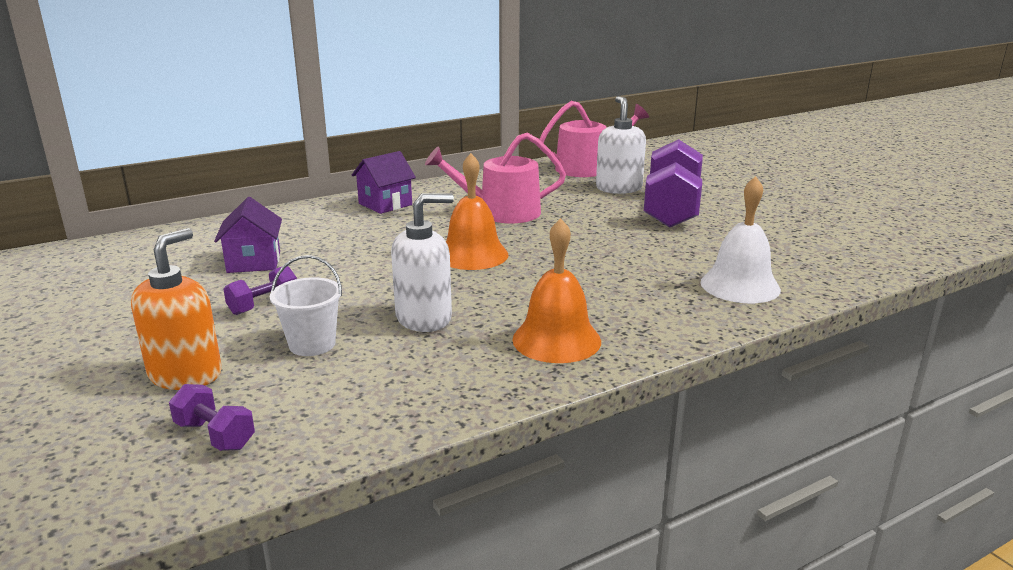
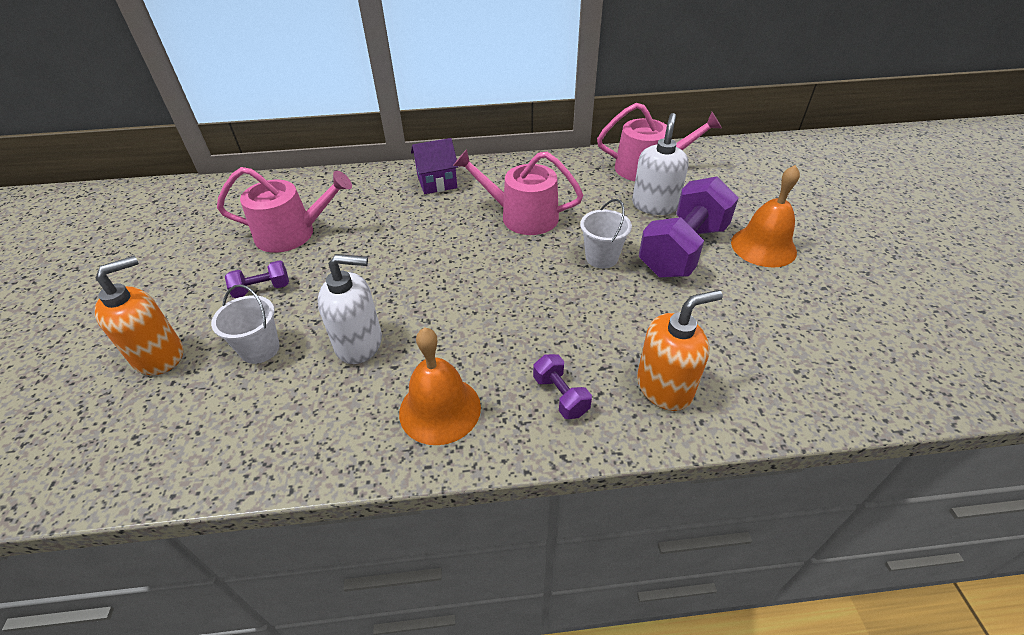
camera: 25 degrees right, 20 degrees up
(215, 435) = (128, 434): purple dumbbell -> purple dumbbell (560, 396)
(254, 262) = (292, 233): purple house -> pink watering can
(472, 255) = (456, 269): orange bell -> orange bell (763, 247)
(605, 225) = (601, 258): none -> white bucket
(740, 285) = (664, 387): white bell -> orange soap dispenser

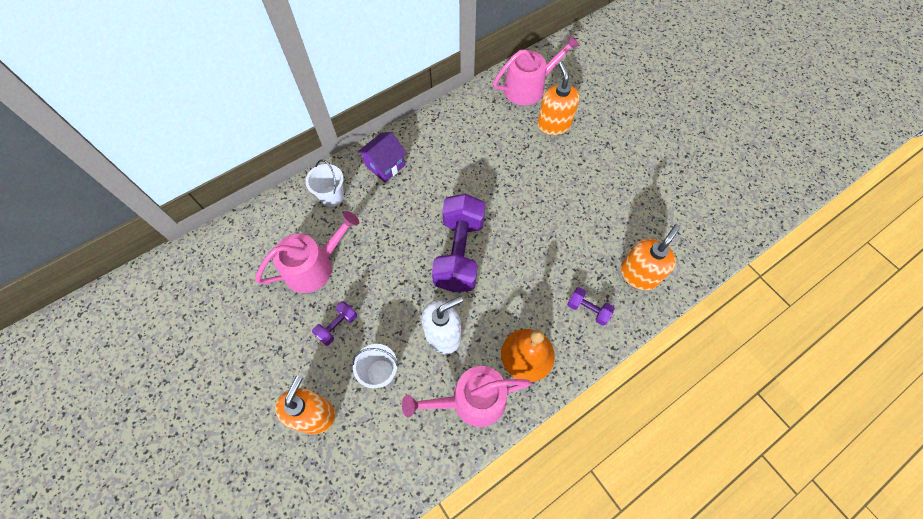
camera: 30 degrees left, 20 degrees up
(522, 216) = (472, 174): pink watering can -> pink watering can (471, 400)
(601, 258) = (548, 189): white bucket -> white bucket (332, 196)
(654, 205) = (554, 124): white soap dispenser -> orange soap dispenser
(682, 250) = (593, 160): purple dumbbell -> purple dumbbell (459, 253)
(763, 247) = (638, 135): orange bell -> none

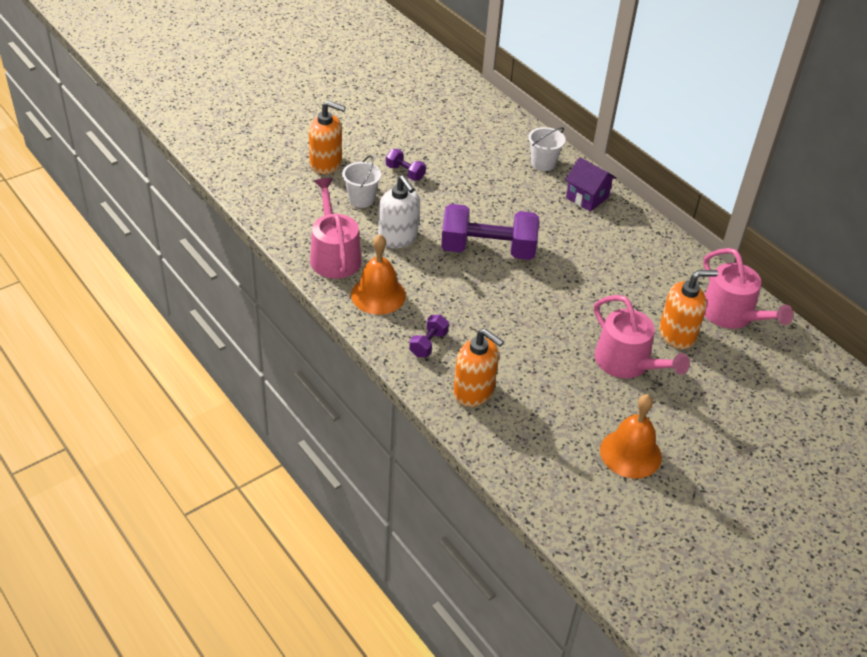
camera: 85 degrees right, 20 degrees down
(314, 266) = (464, 156): pink watering can -> pink watering can (627, 363)
(680, 170) = (630, 453): none -> orange bell

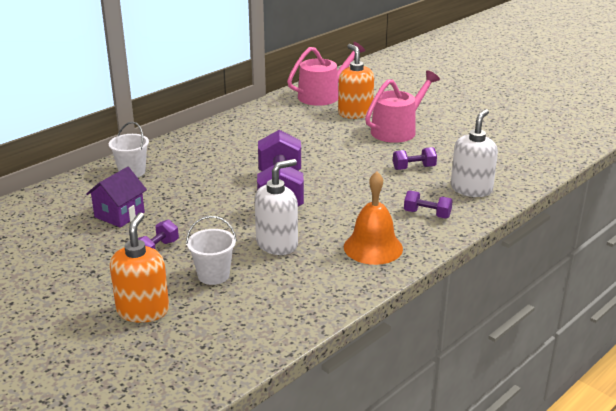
camera: 95 degrees left, 15 degrees down
(334, 255) = (321, 282): pink watering can -> none
(474, 391) = (471, 189): orange soap dispenser -> white soap dispenser
(529, 356) = (414, 168): none -> purple dumbbell
(587, 197) = (186, 149): purple house -> purple house (119, 215)
(630, 453) = (489, 128): orange bell -> none

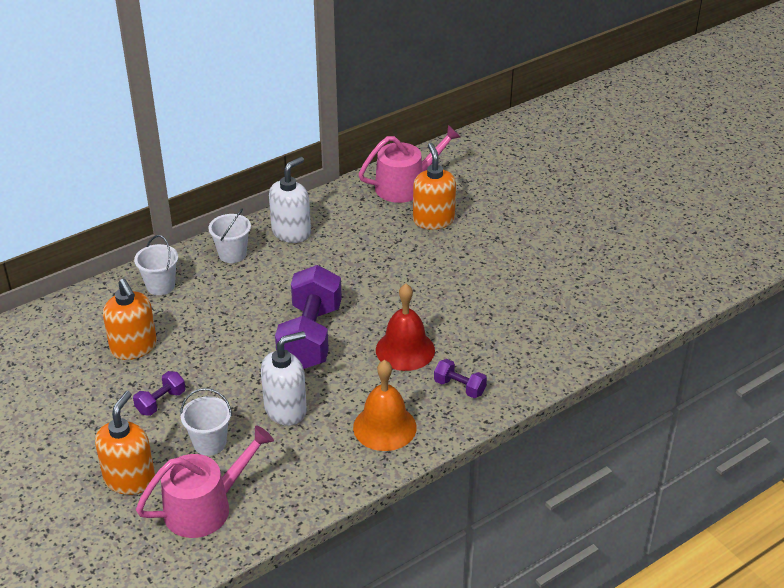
camera: 10 degrees right, 10 degrees up
(119, 215) = (134, 347): purple house -> orange soap dispenser
(191, 146) = (232, 254): none -> white bucket
(368, 194) = (405, 350): none -> red bell
(397, 130) = (473, 254): pink watering can -> pink watering can (205, 507)
(414, 168) = (470, 316): purple dumbbell -> none
(471, 189) = (523, 356): white soap dispenser -> white soap dispenser (291, 232)

